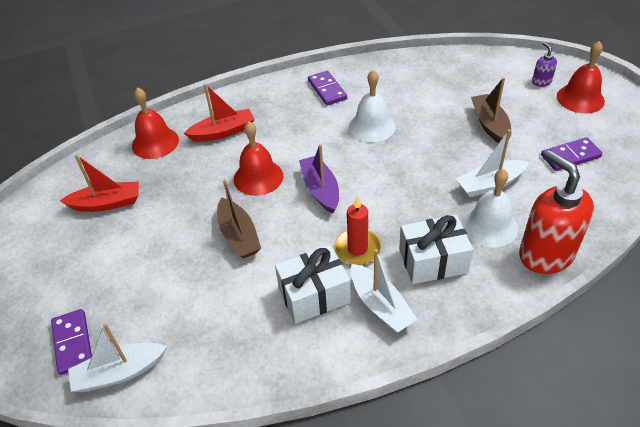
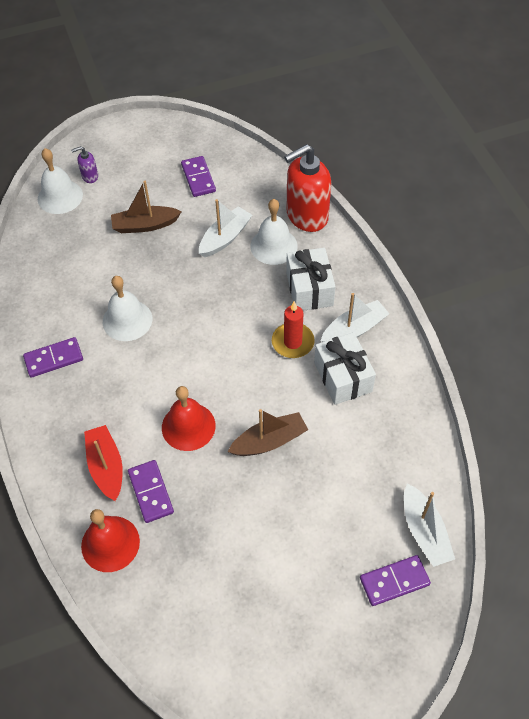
camera: 90 degrees left, 10 degrees up
(107, 203) = (208, 584): red boat -> none
(196, 160) = (151, 492): none -> purple domino
(320, 190) = (214, 369): purple boat -> none
(490, 184) = (225, 238): white boat -> white boat turned 120 degrees counterclockwise
(508, 68) = (60, 196): none -> white bell
(580, 98) = (122, 155): red bell -> none

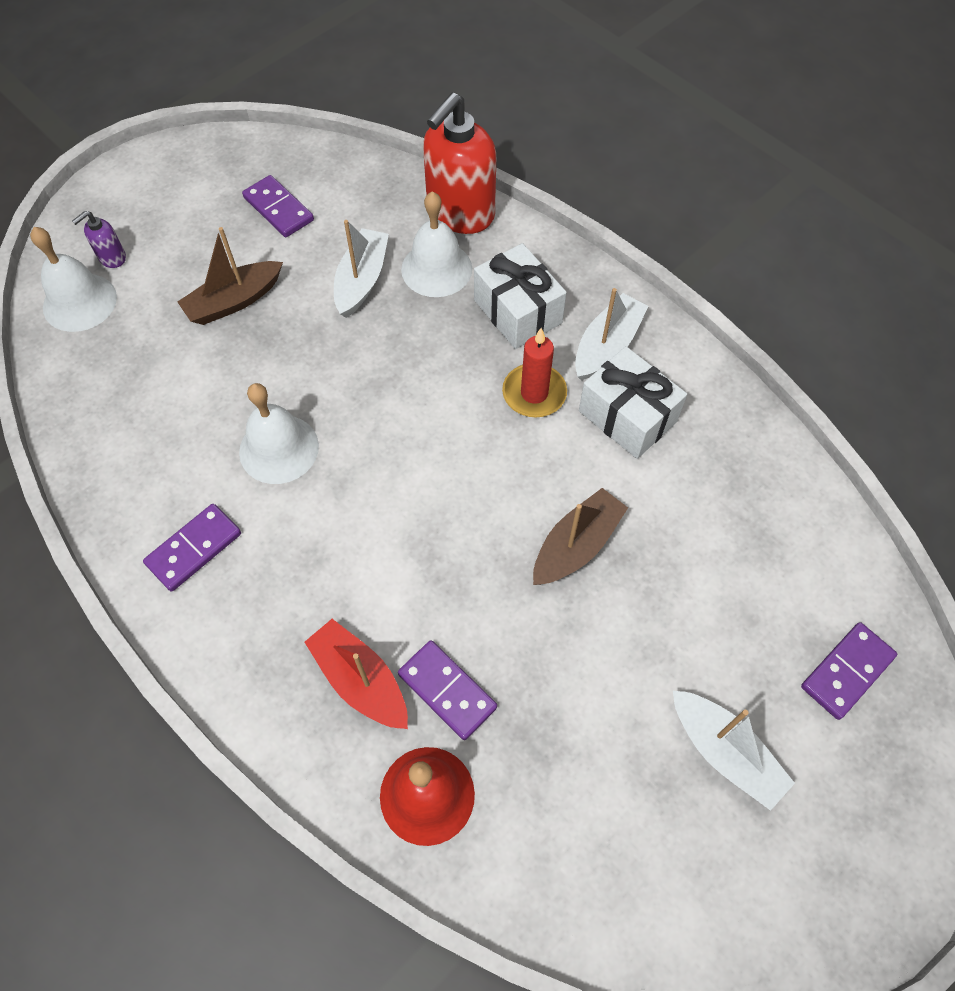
camera: 25 degrees left, 5 degrees up
(188, 426) = (451, 570): red bell -> none
(424, 531) = (846, 585): white boat -> white boat (725, 752)

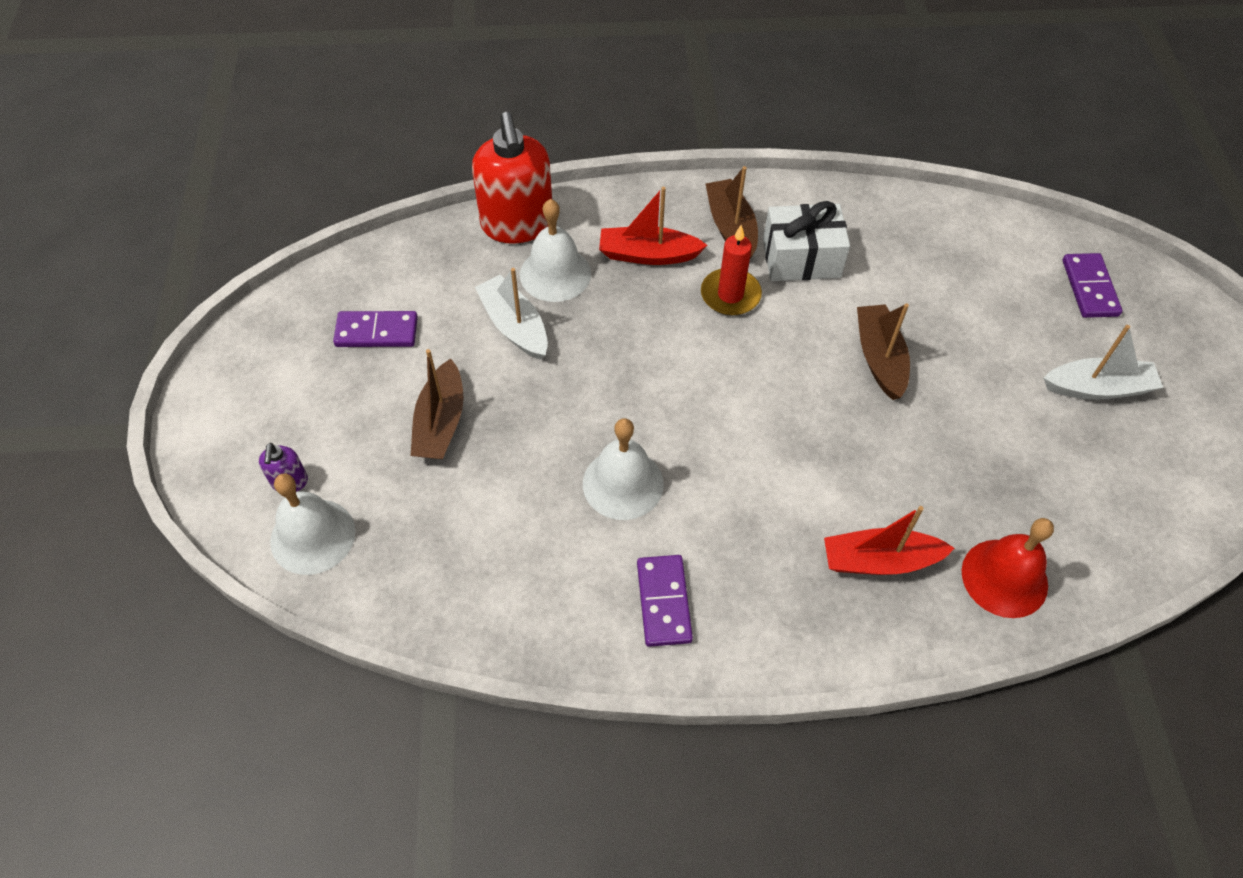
camera: 50 degrees left, 5 degrees down
(447, 690) = (932, 511): purple domino -> none
(517, 312) = (648, 255): white gift -> red boat
(607, 345) = (731, 227): white boat -> brown boat

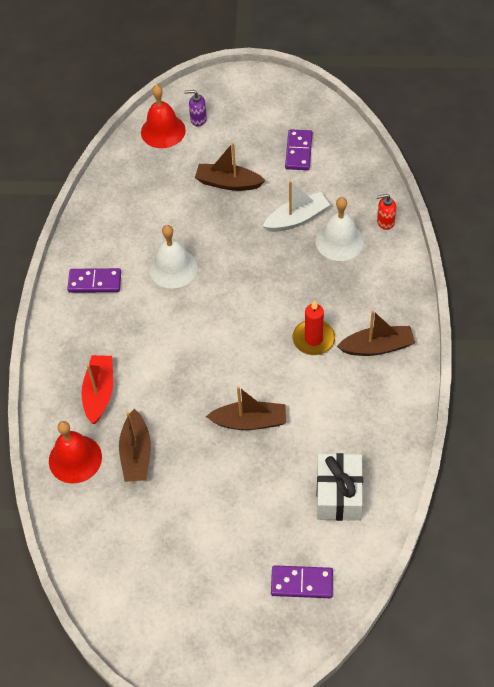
camera: 100 degrees right, 0 degrees up
(312, 536) = (163, 131): white bell -> red bell
(517, 224) = (385, 222): red soap dispenser -> red soap dispenser, size x0.44
(648, 255) = (353, 294): red boat -> none
(801, 258) = (344, 387): white gift -> white gift (339, 494)
(970, 493) = (136, 454): none -> brown boat
(1098, 388) = (207, 559): white boat -> none

